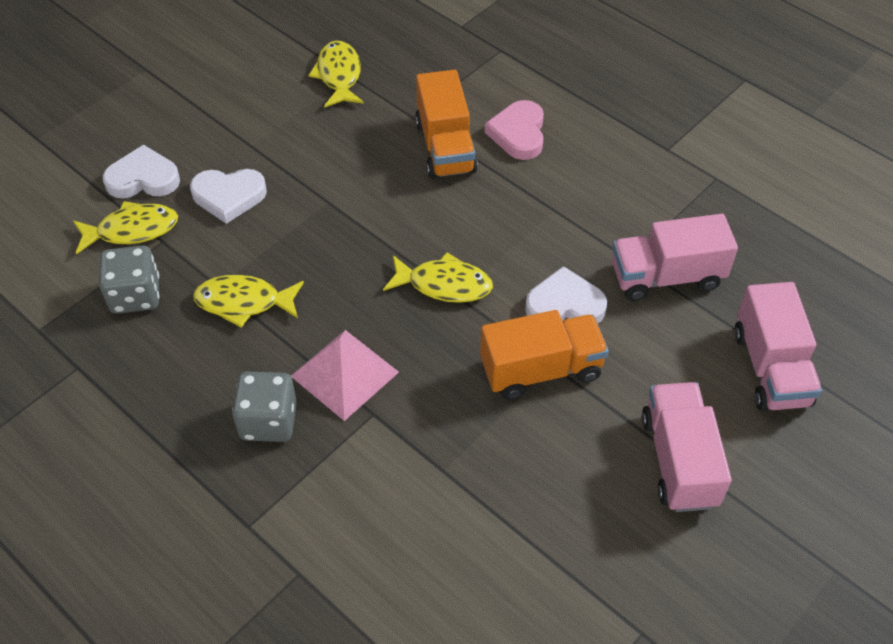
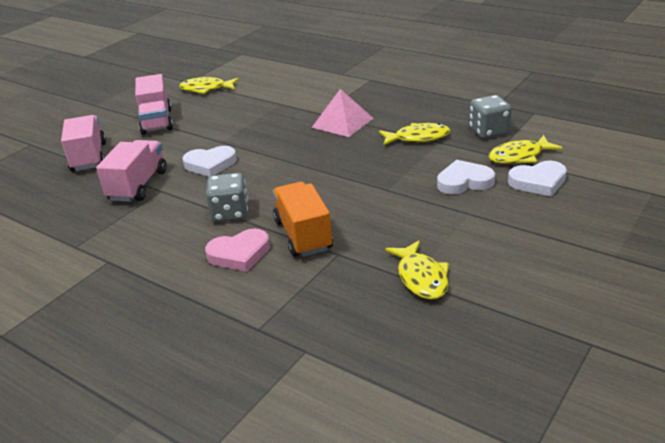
camera: 175 degrees right, 20 degrees down
(268, 421) = (377, 104): grey dice -> grey dice (230, 213)
(444, 284) = (290, 162): yellow fish -> yellow fish (206, 89)
(518, 133) = (239, 254): pink heart -> pink heart turned 75 degrees clockwise
(541, 370) = (227, 138): orange truck -> none
(666, 276) = (138, 185): pink truck -> pink truck turned 60 degrees counterclockwise

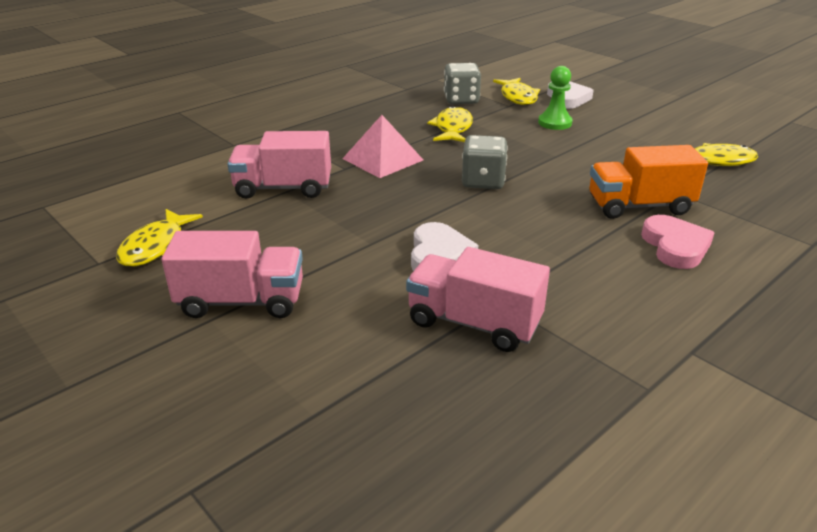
camera: 80 degrees left, 0 degrees up
(89, 157) = (331, 385): pink truck -> pink truck (283, 188)
(230, 213) = (581, 247): grey dice -> grey dice (483, 181)
(464, 182) = (555, 123): white heart -> green pawn

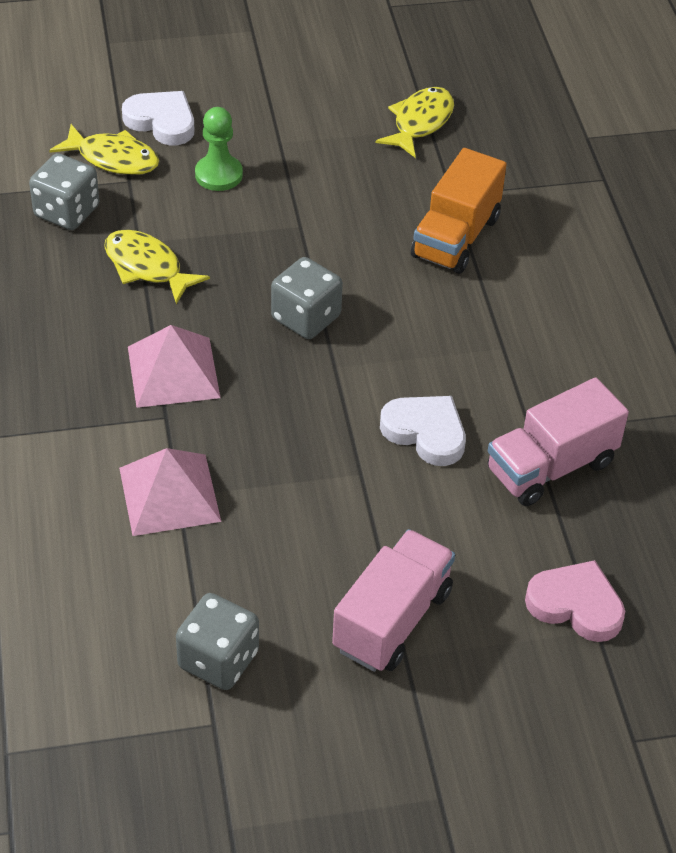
camera: 60 degrees left, 15 degrees up
(156, 246) = (218, 660): yellow fish -> grey dice
(283, 188) = (169, 494): pink truck -> pink pyramid
(675, 246) = (540, 263): pink heart -> pink heart (576, 605)

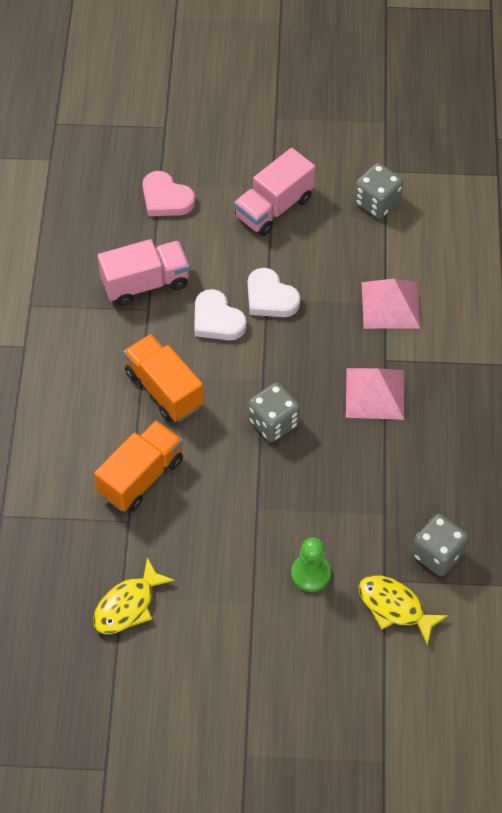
camera: 165 degrees left, 10 degrees up
(147, 267) = (381, 488): yellow fish -> none
(162, 121) = (348, 645): white heart -> white heart (270, 298)
(466, 334) = (164, 389): none -> orange truck

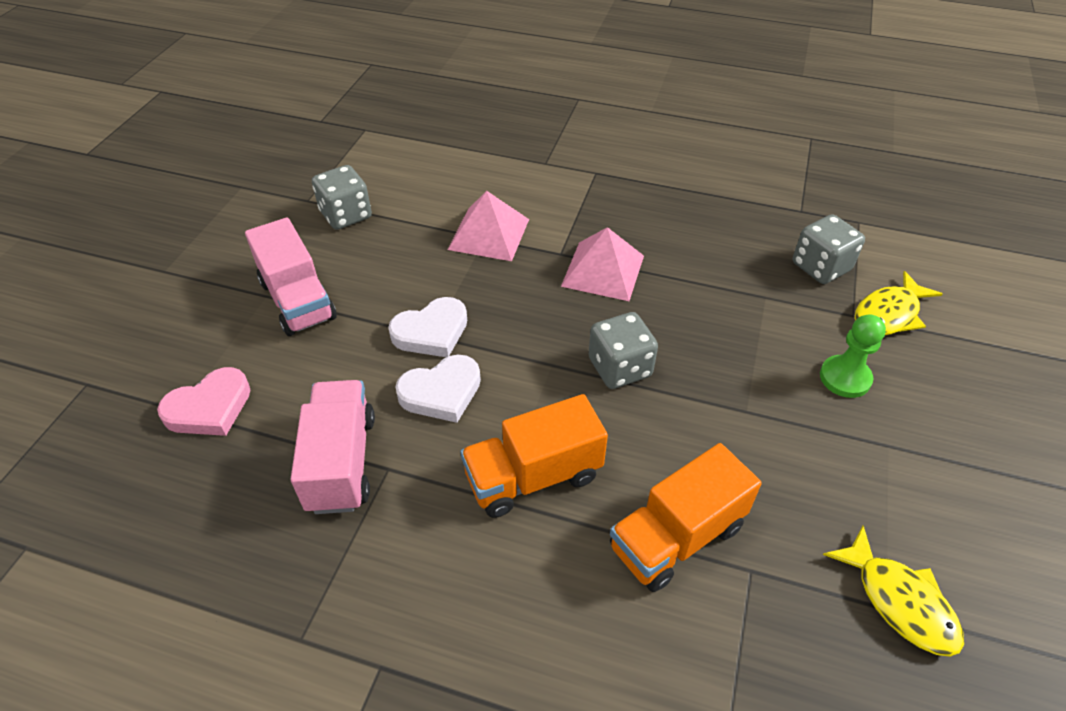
camera: 75 degrees left, 10 degrees down
(141, 477) = (676, 537): orange truck -> orange truck turned 90 degrees counterclockwise

